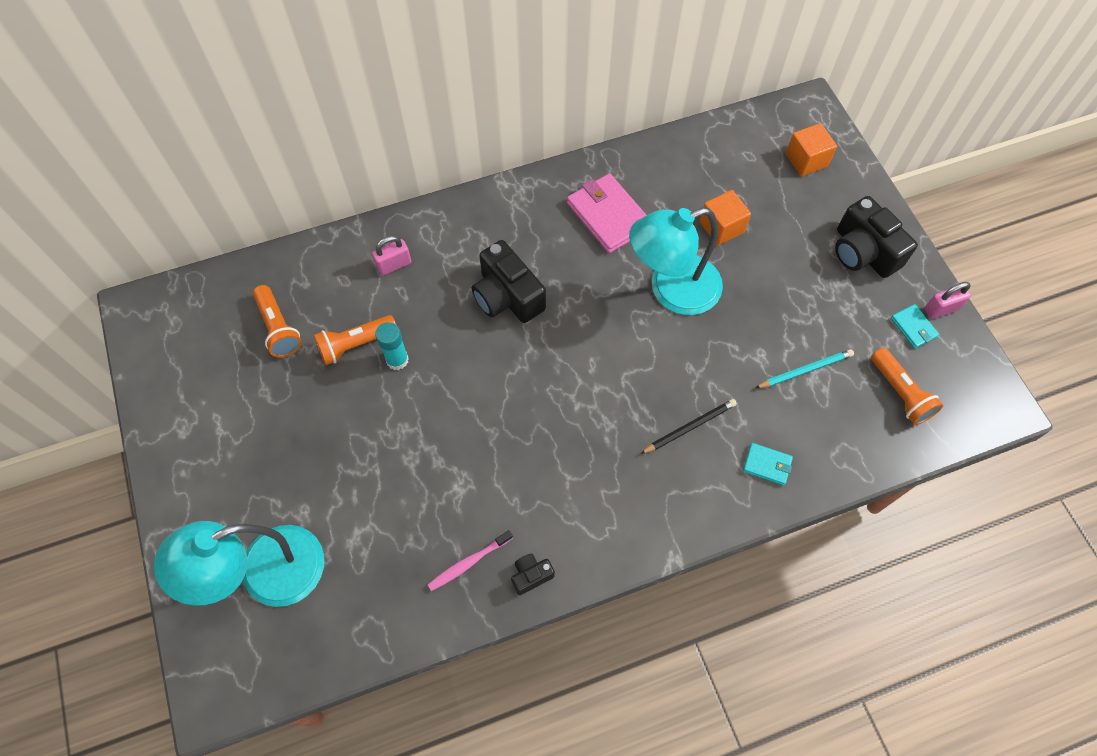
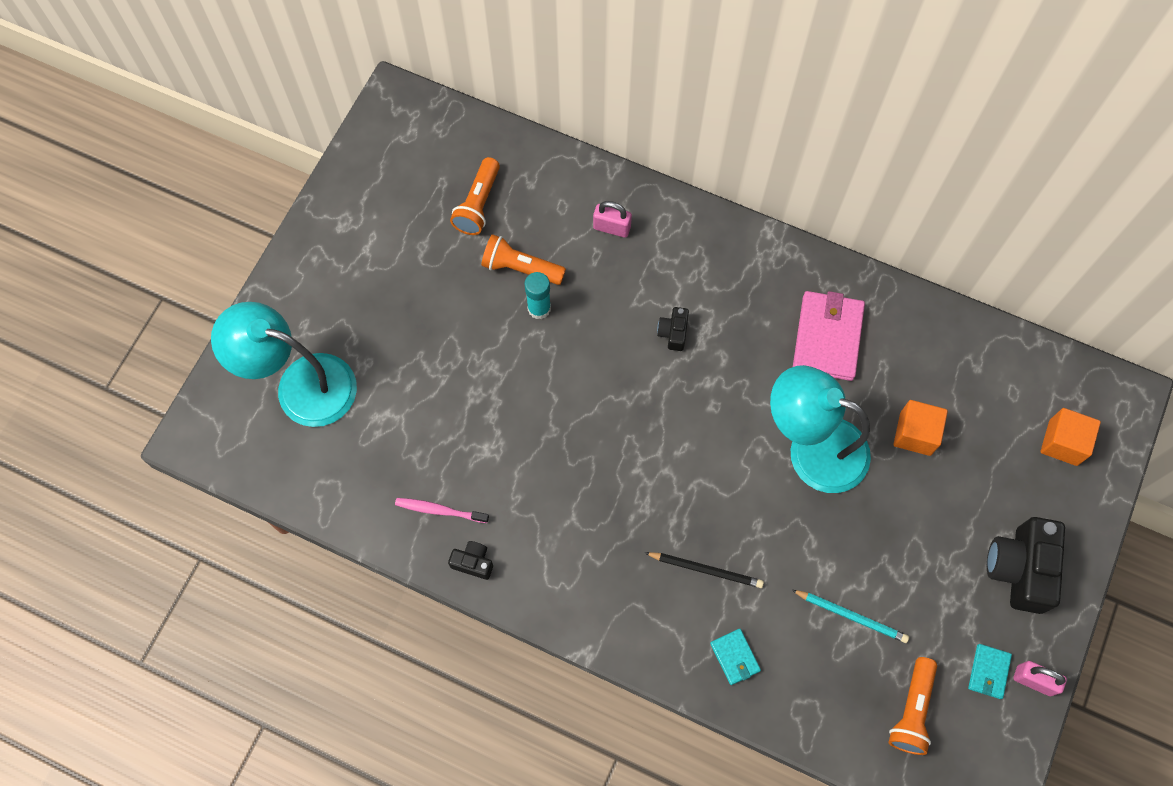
camera: 45 degrees right, 5 degrees up
(507, 296) = (673, 333): black camera -> black camera, size x0.48

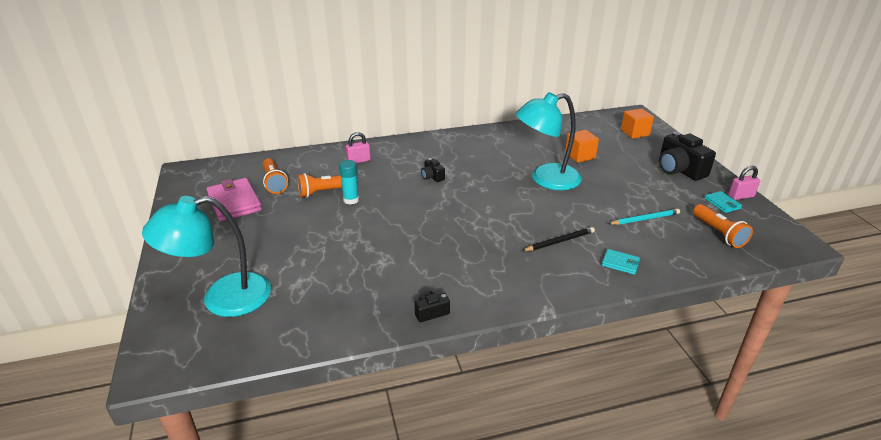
camera: 40 degrees left, 35 degrees down
(439, 510) = (382, 302): pink toothbrush -> none
(827, 337) = (504, 148): pink wallet -> pink wallet (234, 202)

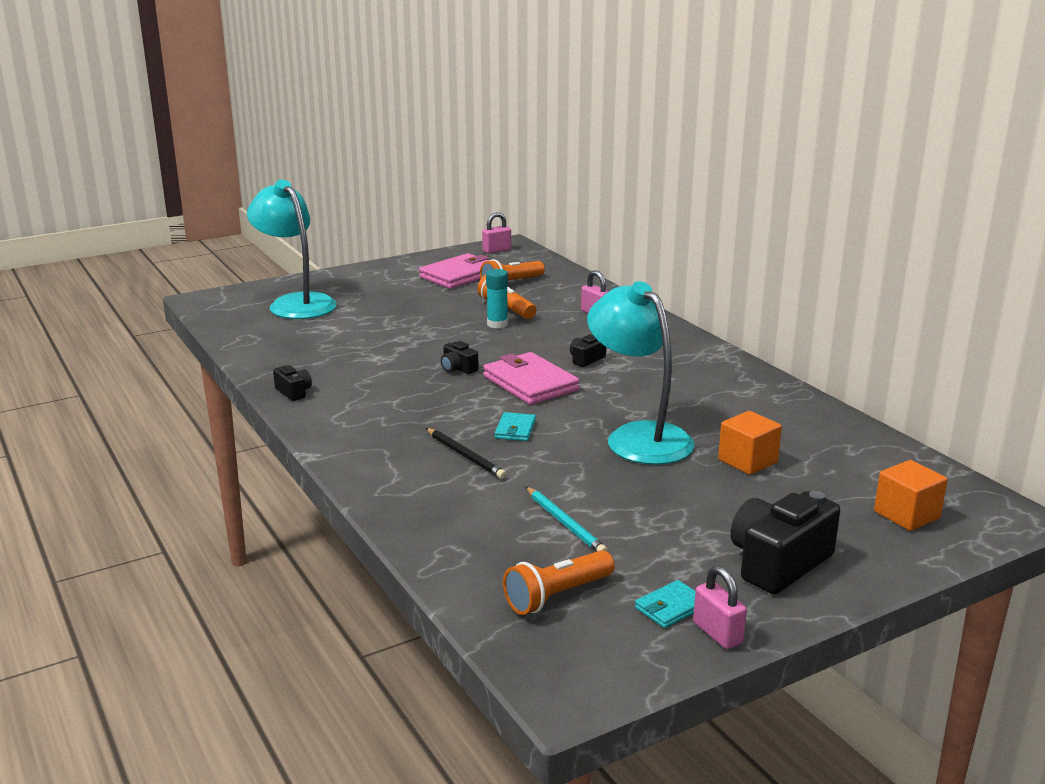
camera: 75 degrees right, 10 degrees down
(193, 178) = (496, 250): none -> pink padlock
(422, 227) = (458, 368): none -> black camera
(460, 202) = (530, 383): none -> pink wallet
(620, 263) = (428, 502): turquoise wallet -> turquoise wallet (515, 429)

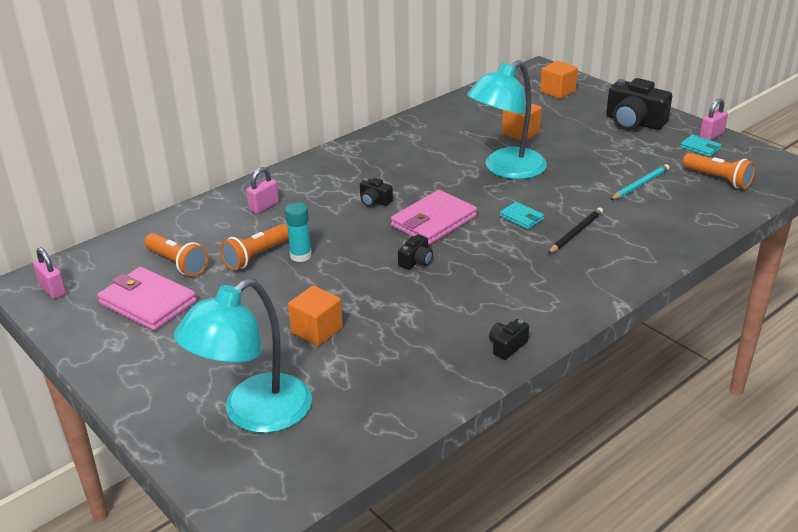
camera: 100 degrees left, 10 degrees up
(379, 325) = (317, 330): none -> orange cube
(515, 429) = (521, 217): turquoise wallet -> turquoise wallet turned 45 degrees clockwise

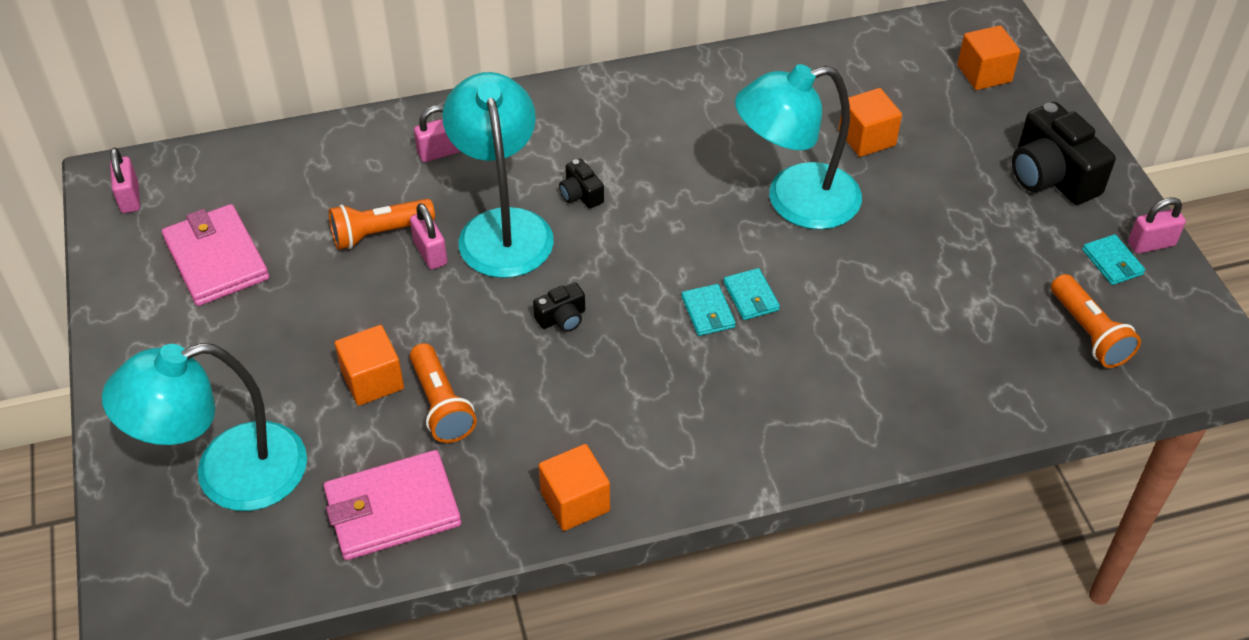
camera: 25 degrees right, 15 degrees up
(177, 263) = (284, 210): orange flashlight -> orange flashlight (441, 405)
(300, 256) = (430, 253): turquoise glue stick -> pink padlock
(338, 230) = (502, 227): none -> turquoise lamp
(433, 221) = (631, 258): pink wallet -> pink wallet (392, 509)
(503, 232) = (708, 312): none -> turquoise wallet
(507, 346) = (575, 502): black camera -> orange cube
(575, 232) = (803, 351): black pencil -> none
(640, 184) = (963, 299): turquoise pencil -> none

